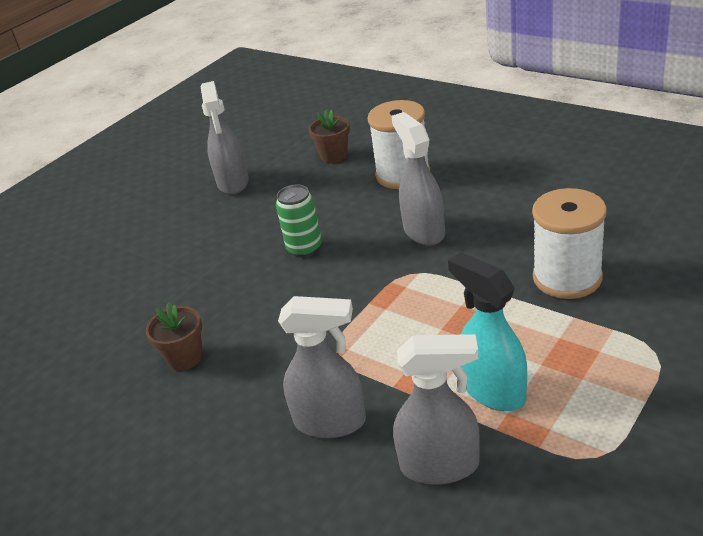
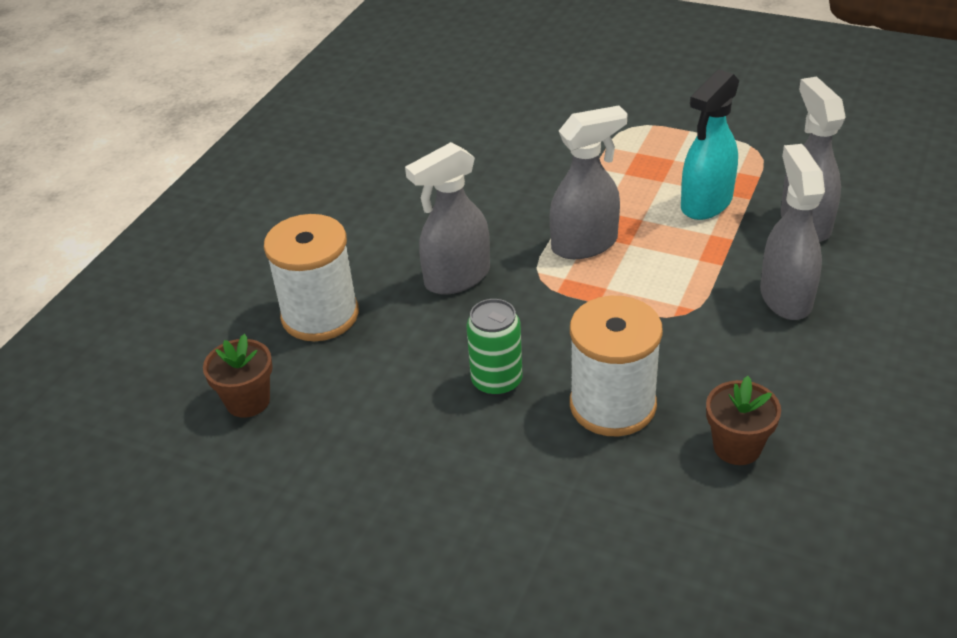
camera: 105 degrees left, 5 degrees up
(233, 183) = (311, 519): grey spray bottle -> grey spray bottle (585, 244)
(567, 278) = (536, 173): white spool -> white spool (612, 405)

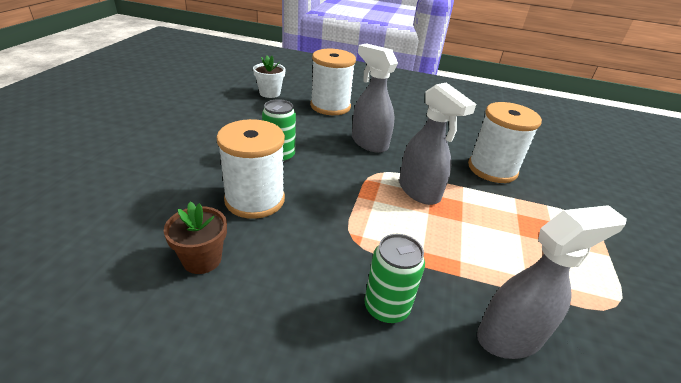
camera: 75 degrees right, 5 degrees down
(248, 401) = (270, 93): brown flower pot -> white flower pot
(530, 170) = (492, 169): none -> white spool
(706, 204) = (502, 260): turquoise spray bottle -> none
(785, 297) = (386, 307): grey spray bottle -> green can

